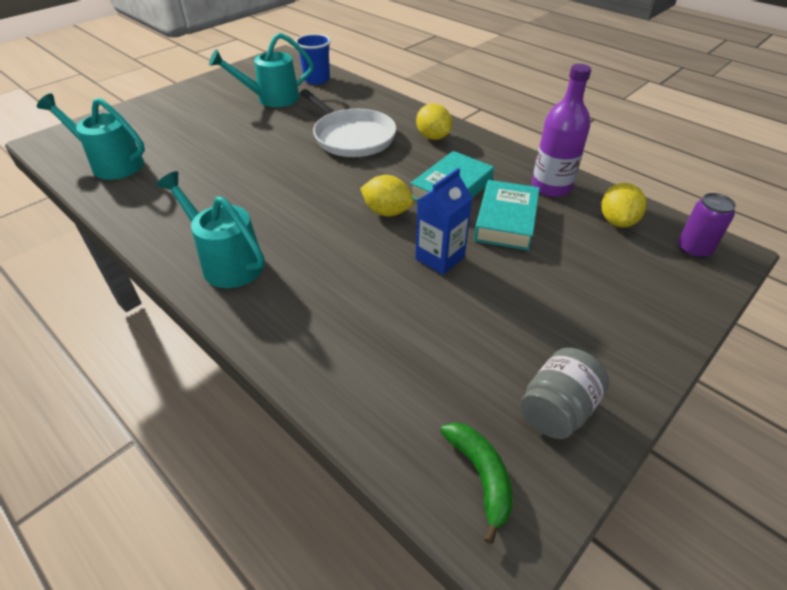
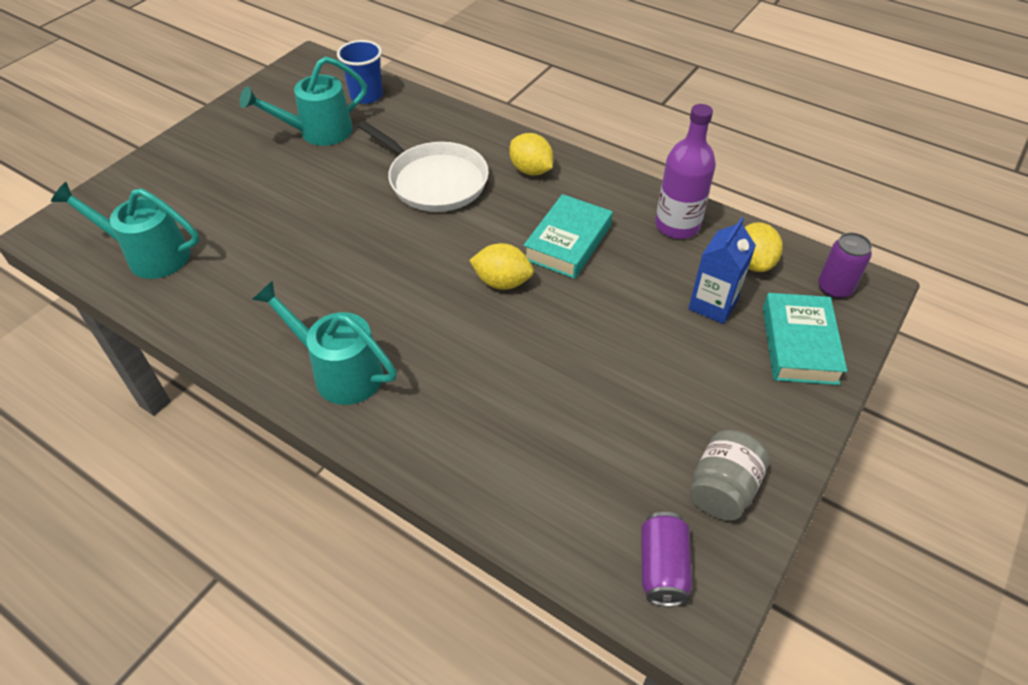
camera: 10 degrees left, 5 degrees up
(440, 258) = (574, 334): blue carton -> blue carton (713, 304)
(480, 476) = (662, 568): green banana -> purple can
(506, 221) = (635, 277): turquoise book -> turquoise book (799, 344)

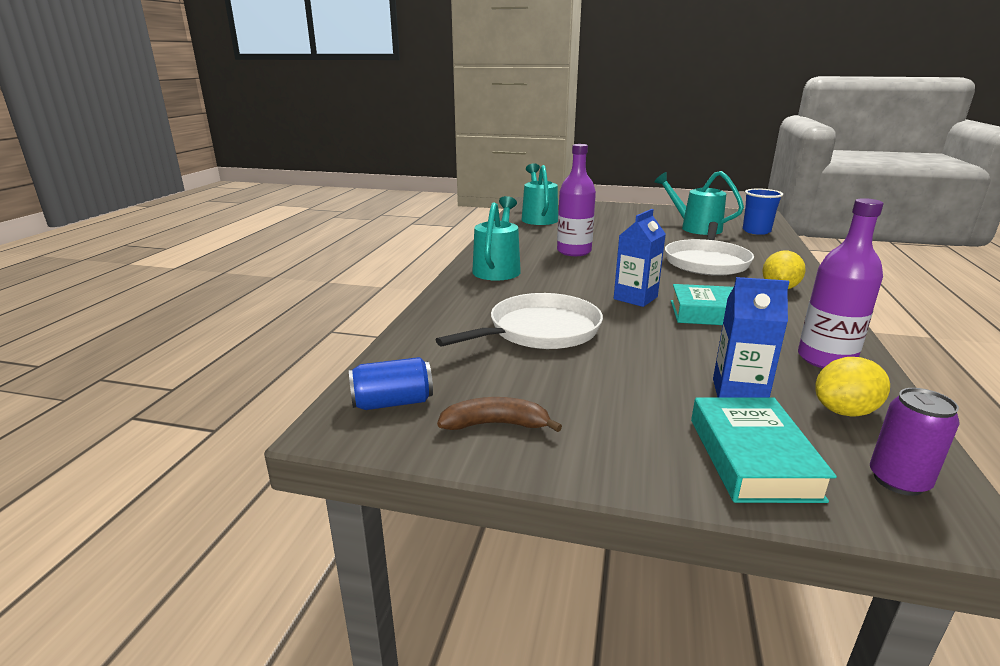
camera: 70 degrees right, 25 degrees down
(325, 273) = (574, 251): none -> purple bottle
(502, 282) = (635, 298): yellow lemon -> blue carton
(548, 393) = (539, 331): none -> white pan
(662, 568) = (392, 402): purple can -> blue can
(722, 489) = (496, 424): grey jar -> brown banana
(799, 344) = (752, 458): turquoise book -> turquoise book turned 75 degrees counterclockwise

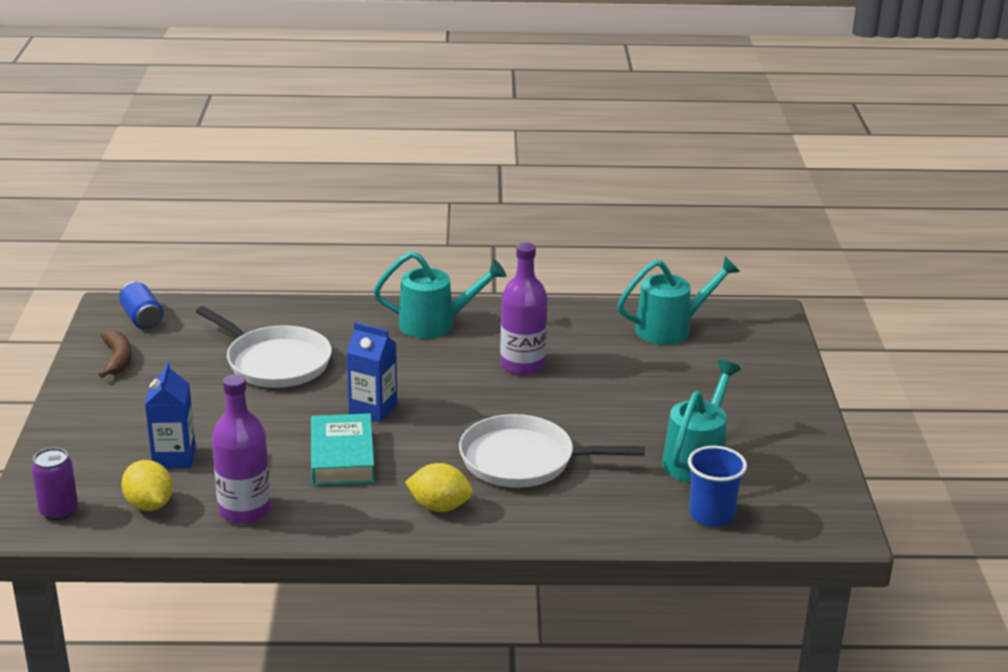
camera: 75 degrees right, 5 degrees up
(752, 458) = (83, 456): turquoise book -> none

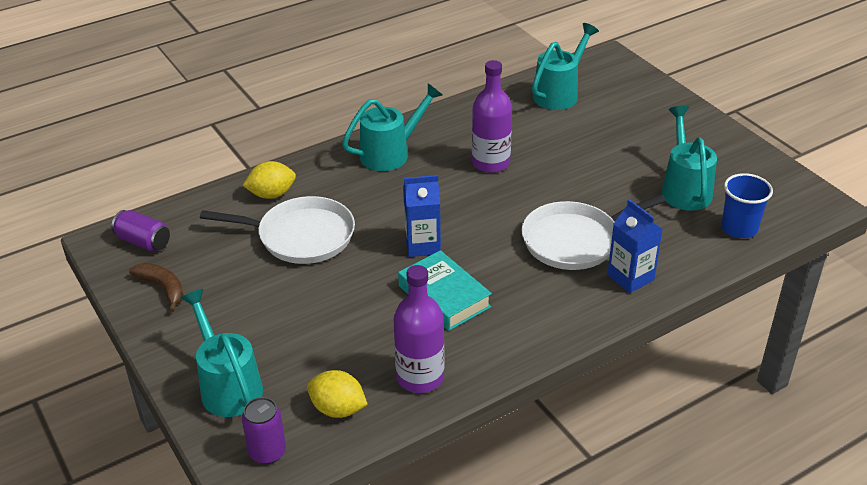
camera: 30 degrees left, 10 degrees up
(84, 451) = (228, 385): none -> turquoise watering can
(142, 319) = (143, 242): blue can -> purple can
(174, 458) = (312, 357): blue carton -> blue carton (630, 277)
(439, 506) = (559, 305): yellow lemon -> yellow lemon (272, 194)

